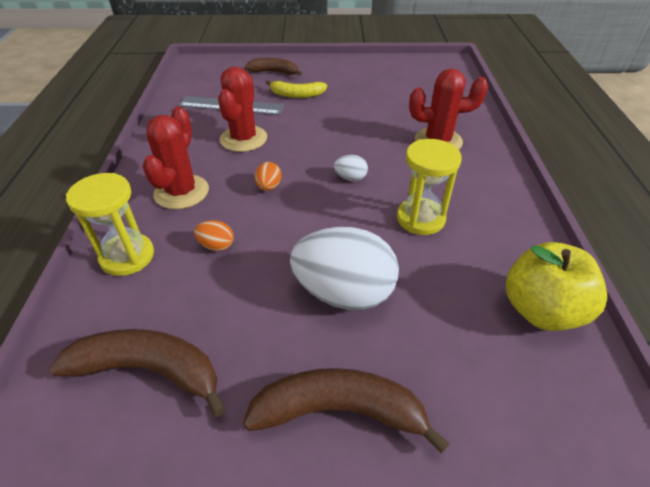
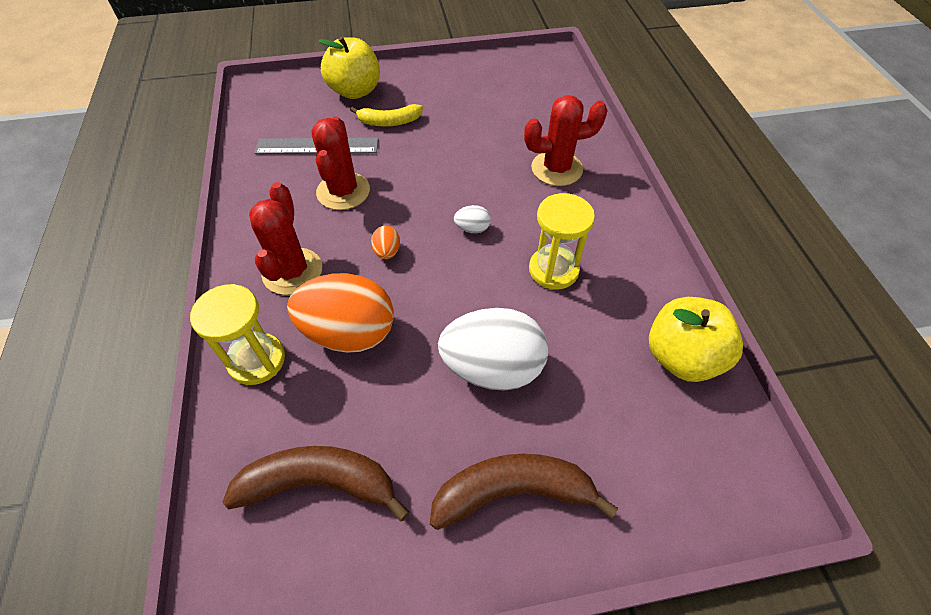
camera: 10 degrees left, 10 degrees up
(216, 245) = (349, 333): orange egg -> orange egg, size x2.38
(274, 72) = (355, 91): brown banana -> yellow apple

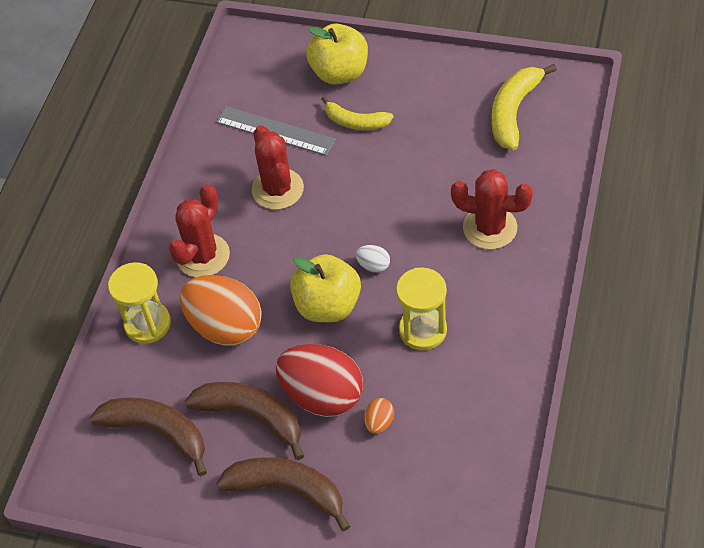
camera: 30 degrees right, 0 degrees up
(343, 191) = (277, 189): red cactus -> red cactus turned 45 degrees counterclockwise
(387, 252) = (288, 264): orange egg -> orange egg (379, 422)
(426, 420) = (252, 416): none -> brown banana
(492, 368) = (322, 396): white egg -> red egg
(519, 84) = (514, 112): none -> yellow banana
(681, 357) = (483, 444): yellow apple -> yellow apple (328, 305)

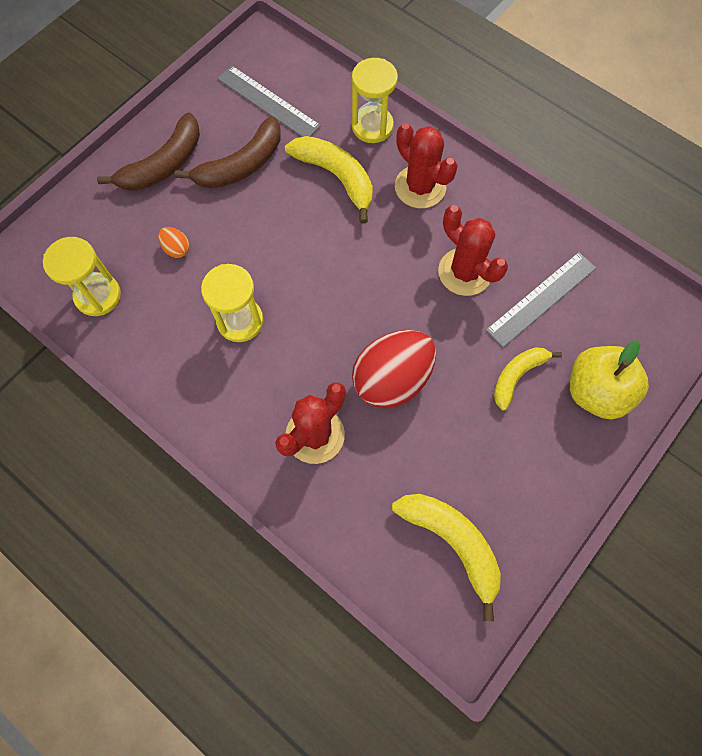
camera: 110 degrees right, 15 degrees up
(157, 432) = (268, 102): brown banana -> grey ruler
(225, 326) = (336, 177): orange egg -> yellow banana
(277, 189) = (465, 272): red cactus -> red cactus turned 45 degrees clockwise
(322, 396) = (227, 219): red egg -> red egg (392, 379)
(328, 305) = (311, 259): yellow apple -> none
(373, 266) = (331, 313): white egg -> none
(469, 463) = (98, 295): none -> yellow hourglass

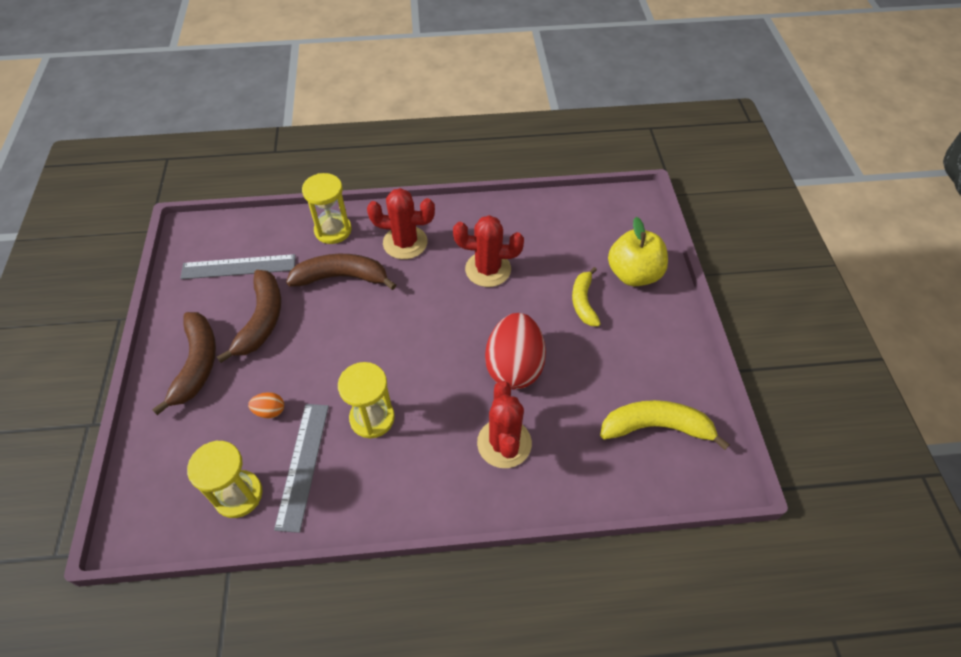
camera: 45 degrees left, 15 degrees down
(336, 177) = (342, 277): yellow banana -> brown banana
(541, 298) = (548, 249): grey ruler -> grey ruler (302, 465)

